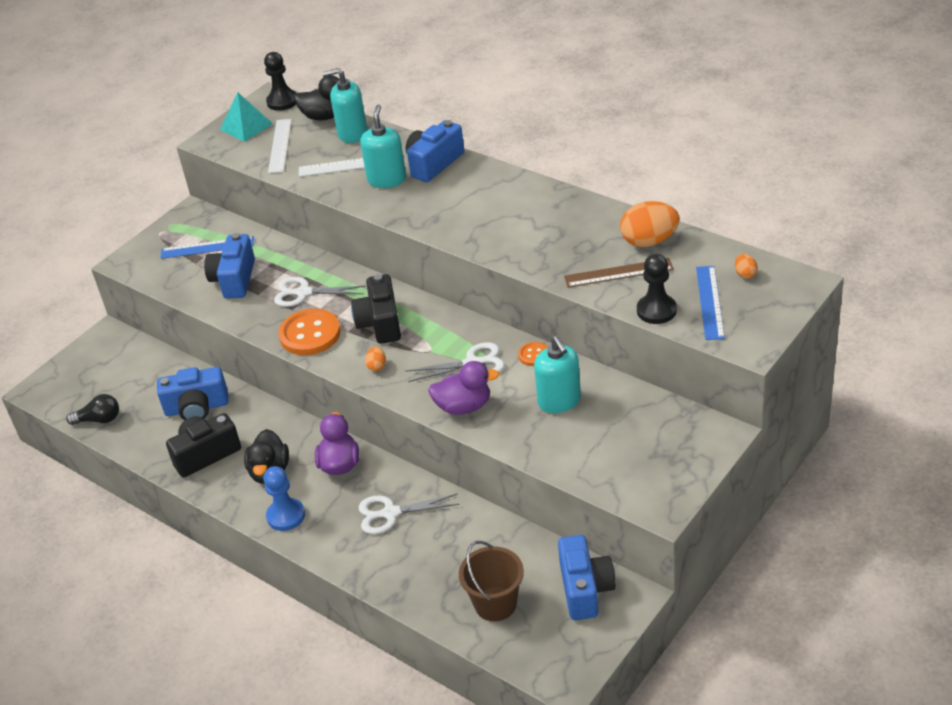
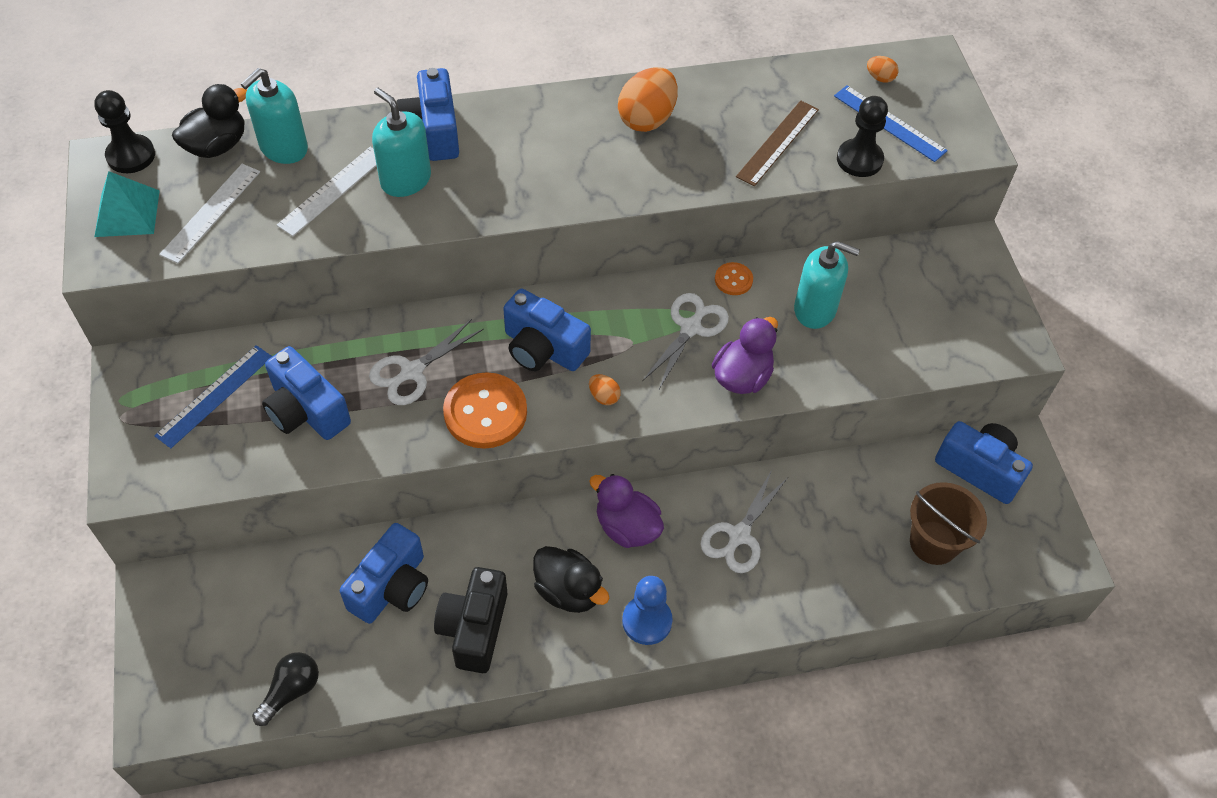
camera: 55 degrees left, 15 degrees up
(280, 145) = (211, 212): white ruler -> white ruler turned 75 degrees clockwise
(380, 323) = (543, 349): black camera -> blue camera
(649, 241) = (760, 94): orange egg -> orange egg (647, 119)

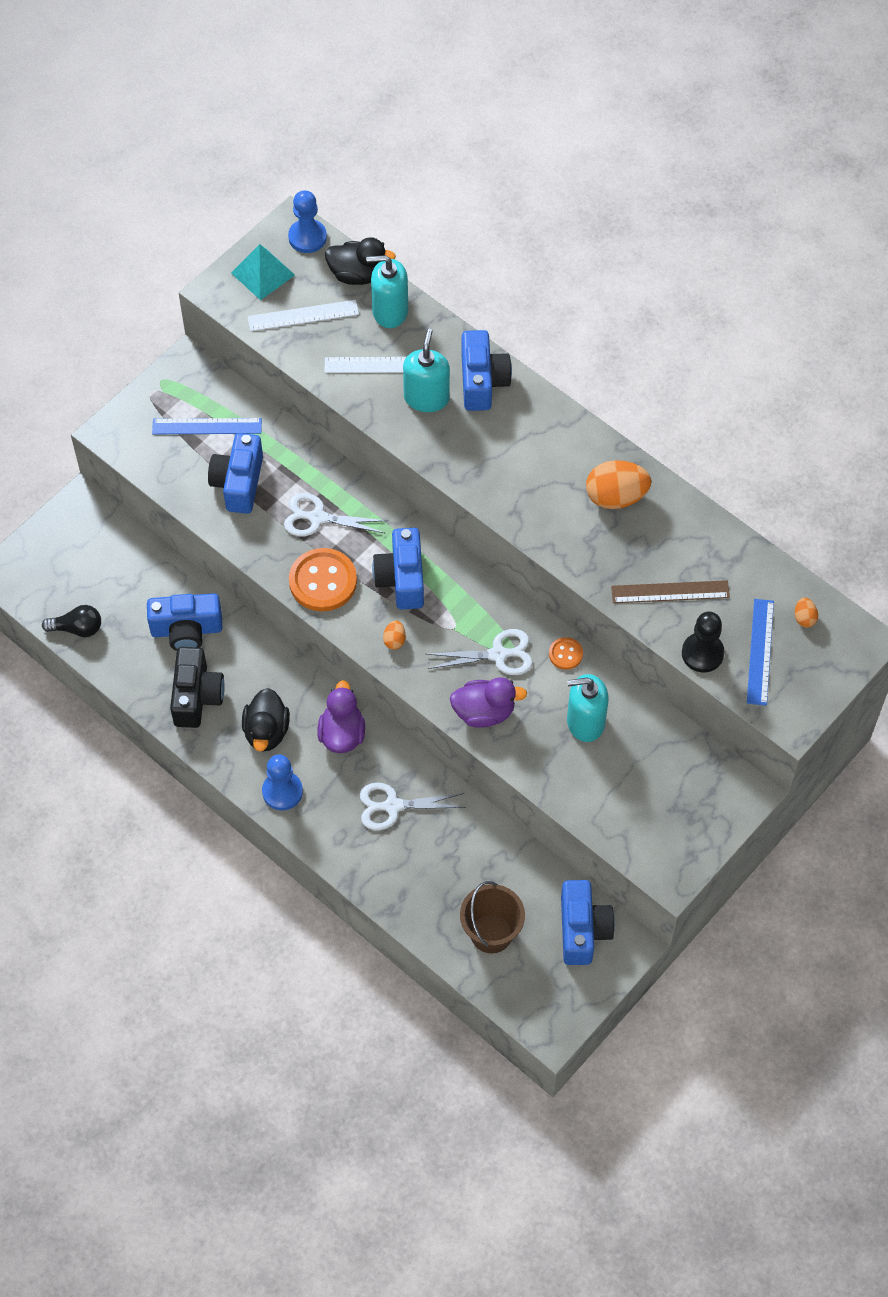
camera: 55 degrees right, 5 degrees up
(131, 156) = (307, 237): black pawn -> blue pawn
(432, 132) = (482, 381): blue camera -> blue camera turned 135 degrees clockwise
(474, 628) = (196, 696): black camera -> black camera turned 120 degrees clockwise
(815, 309) = (585, 722): turquoise soap dispenser -> turquoise soap dispenser turned 105 degrees clockwise

